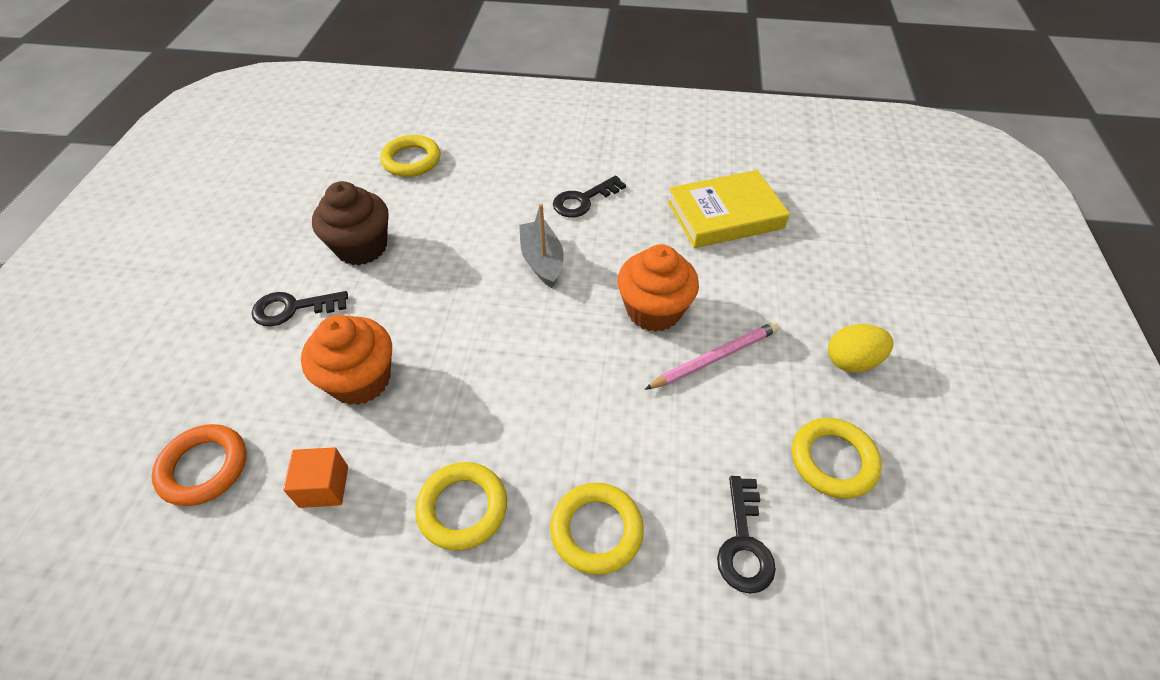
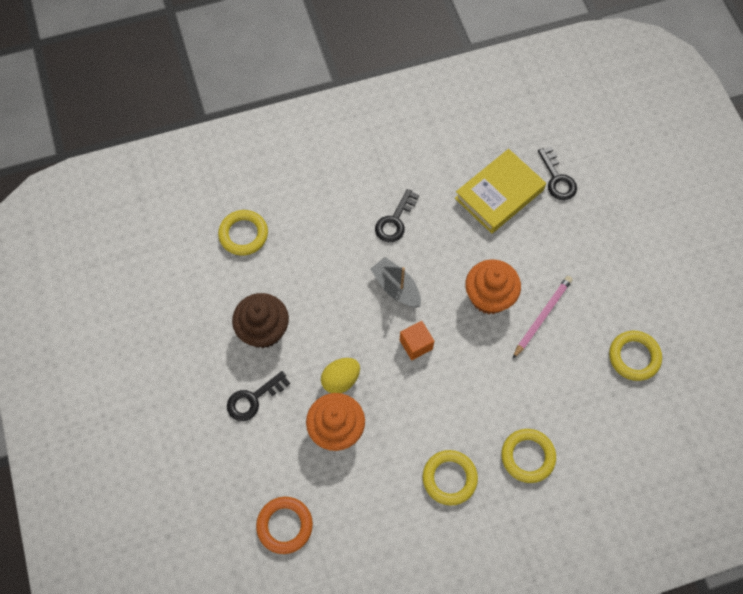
camera: 25 degrees left, 15 degrees up
(324, 486) = (363, 503): orange cube -> orange cube (416, 344)
(744, 543) = (606, 427): black key -> black key (557, 179)
(851, 361) = (622, 283): yellow egg -> yellow egg (341, 380)

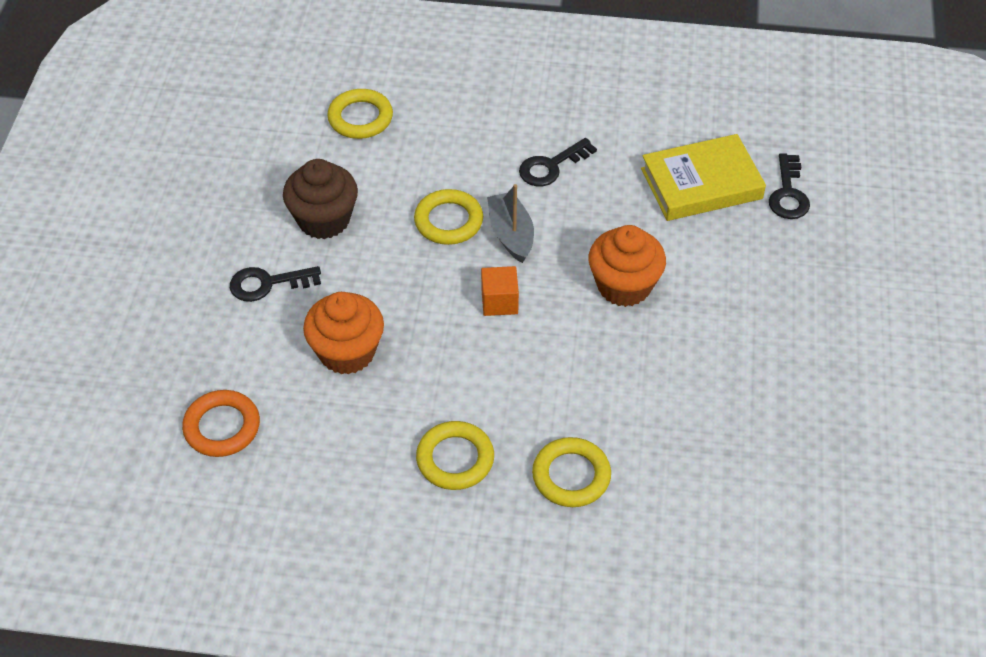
camera: 25 degrees right, 15 degrees down
(341, 380) = (384, 304): yellow egg -> none
(542, 317) = (681, 332): pink pencil -> none
(634, 357) = (781, 421): yellow ring -> yellow ring (448, 221)

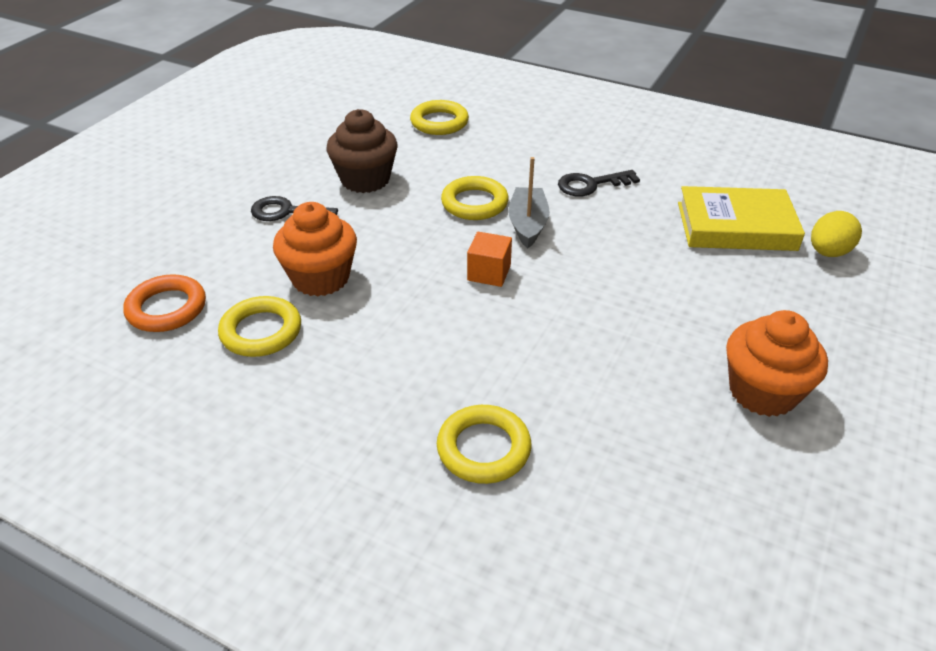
camera: 20 degrees right, 10 degrees down
(455, 459) = (367, 396): yellow ring -> yellow ring (261, 331)
(624, 286) = (622, 289): orange cupcake -> orange cupcake (762, 392)
(788, 193) = (828, 252): black key -> yellow egg

